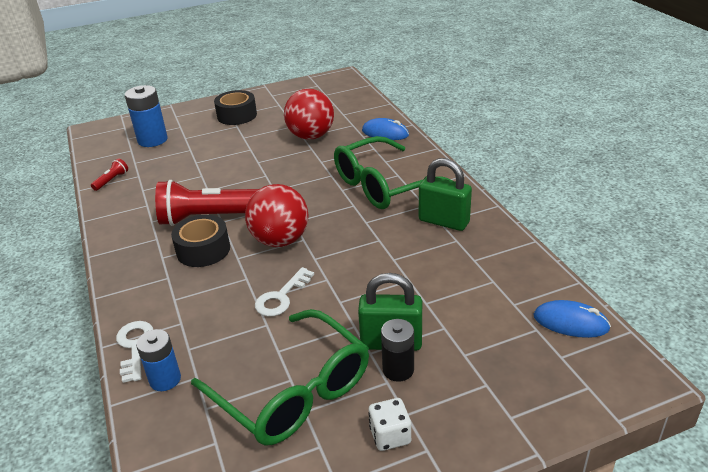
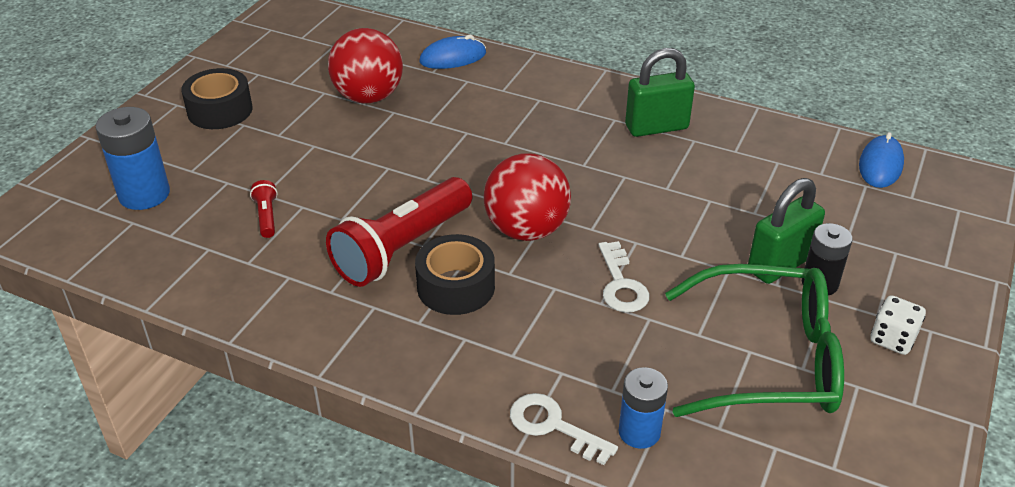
camera: 45 degrees left, 5 degrees up
(111, 180) = (177, 273): red flashlight -> red flashlight (266, 216)
(383, 185) = (542, 117): green glasses -> none
(570, 322) = (880, 165): blue mouse -> blue mouse turned 45 degrees counterclockwise

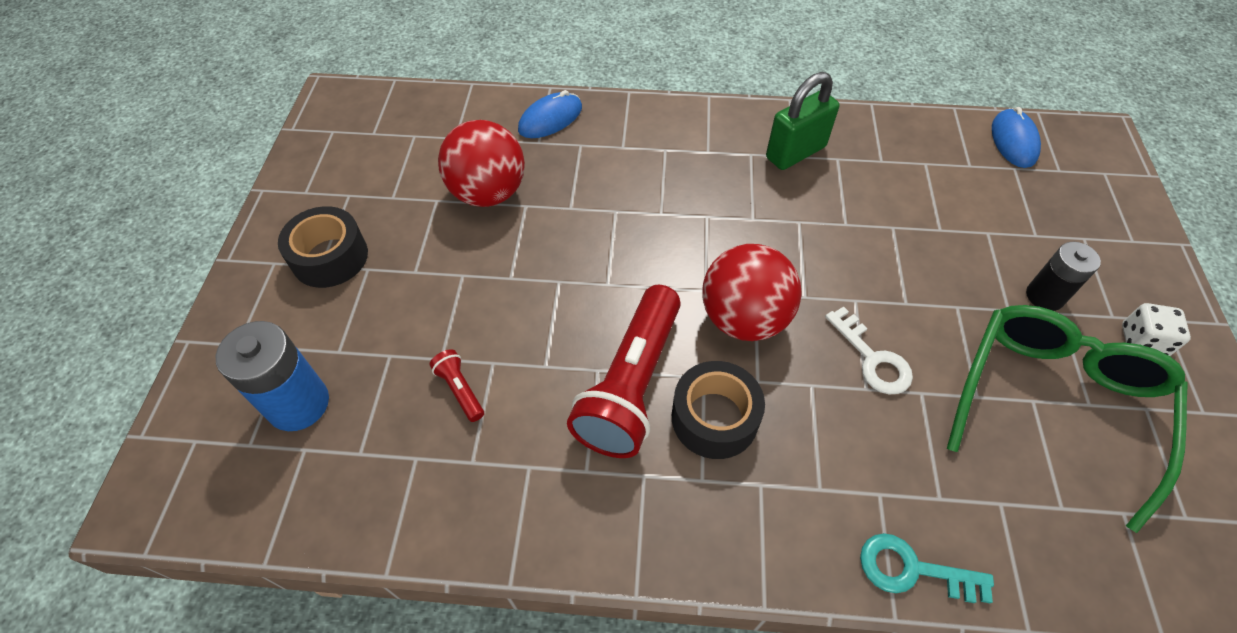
camera: 20 degrees left, 15 degrees up
(553, 426) = (912, 569): white key -> turquoise key
(639, 432) = (996, 544): blue battery -> none
(768, 359) = (1055, 405): green glasses -> green glasses turned 45 degrees counterclockwise
(780, 264) = (998, 284): green padlock -> none

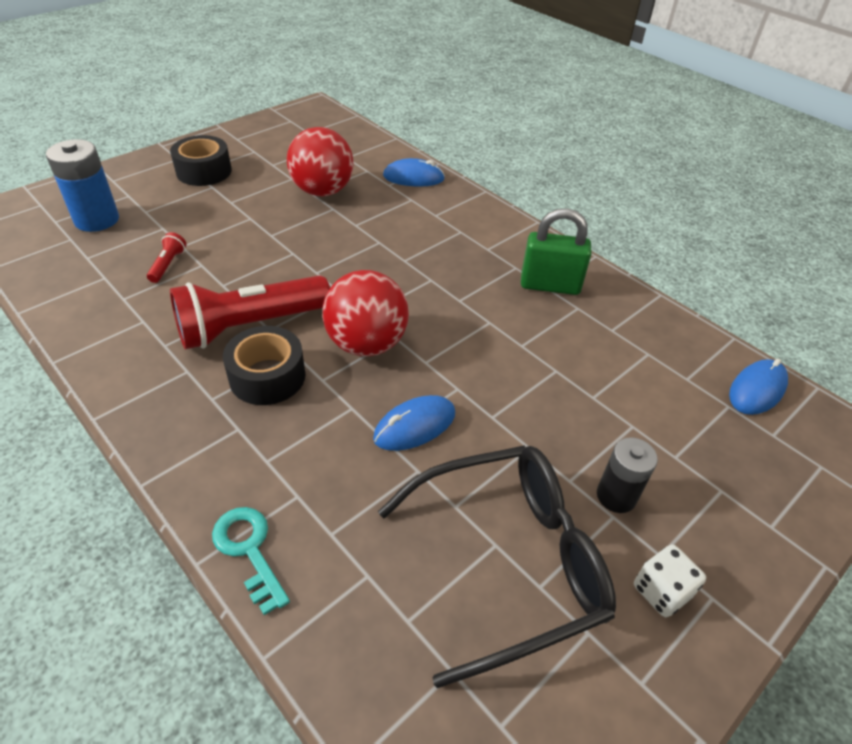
camera: 40 degrees right, 10 degrees down
(872, 358) = (415, 426): white key -> blue mouse
(1055, 405) = (509, 561): green glasses -> black glasses

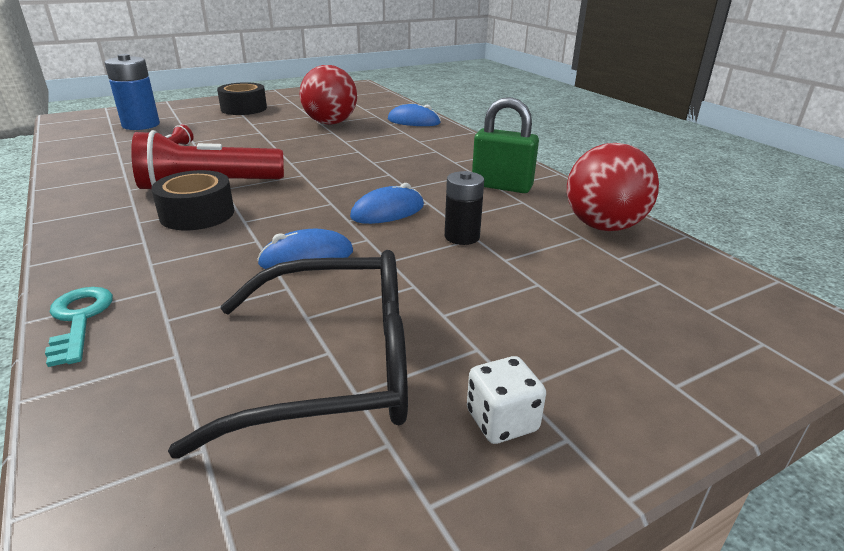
camera: 15 degrees right, 15 degrees down
(366, 344) = (301, 204): red ball -> red ball (603, 226)
(616, 496) = (489, 333): black battery -> black battery (462, 237)
(757, 390) = (699, 274): blue mouse -> blue mouse (388, 211)

